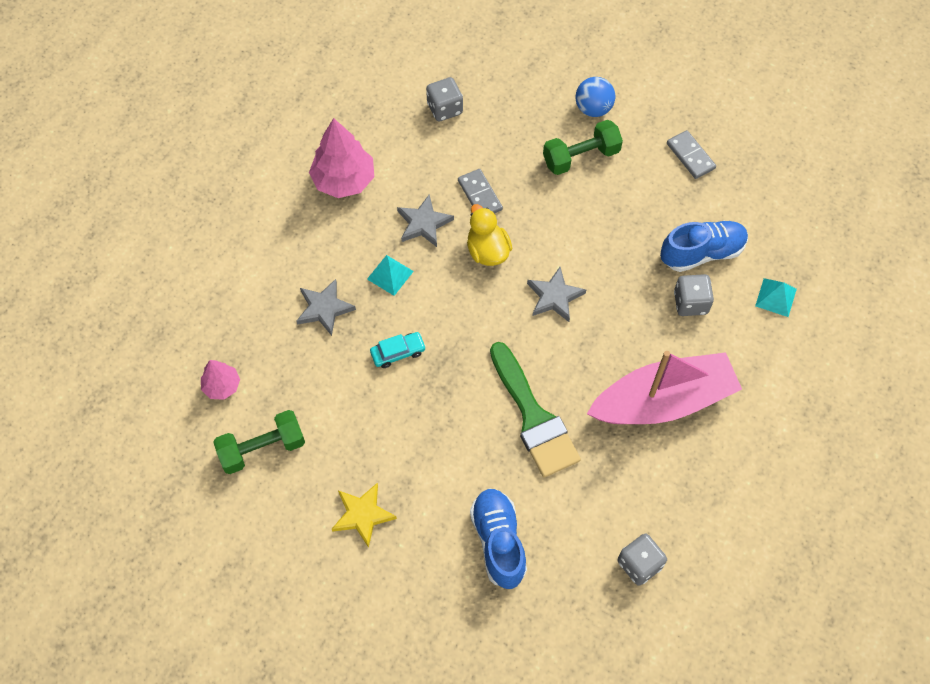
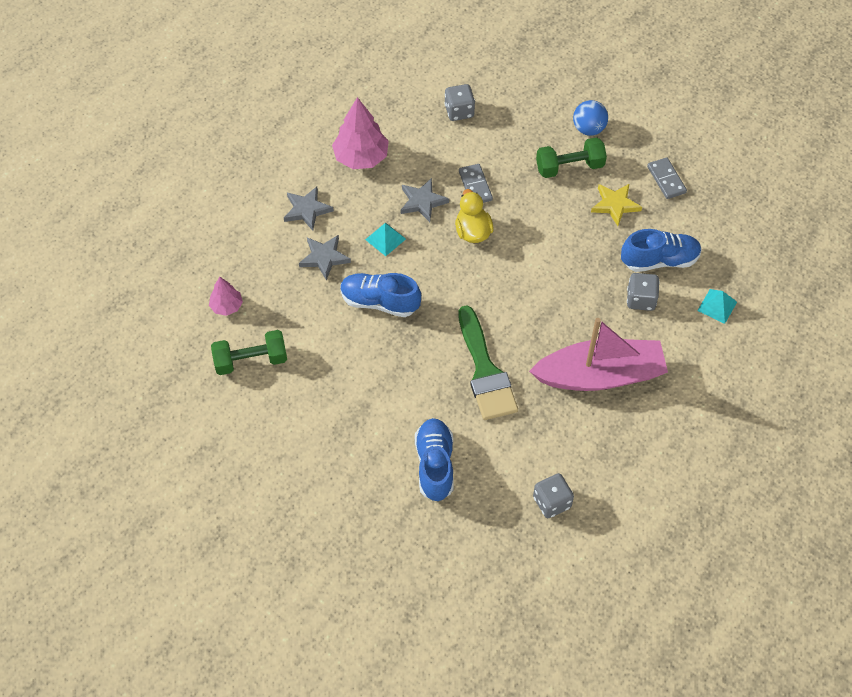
camera: 10 degrees right, 5 degrees down
(362, 515) = (324, 426): yellow star -> yellow star (615, 205)
(398, 352) = (380, 302): turquoise car -> blue shoe
(554, 297) = (523, 277): grey star -> grey star (307, 210)

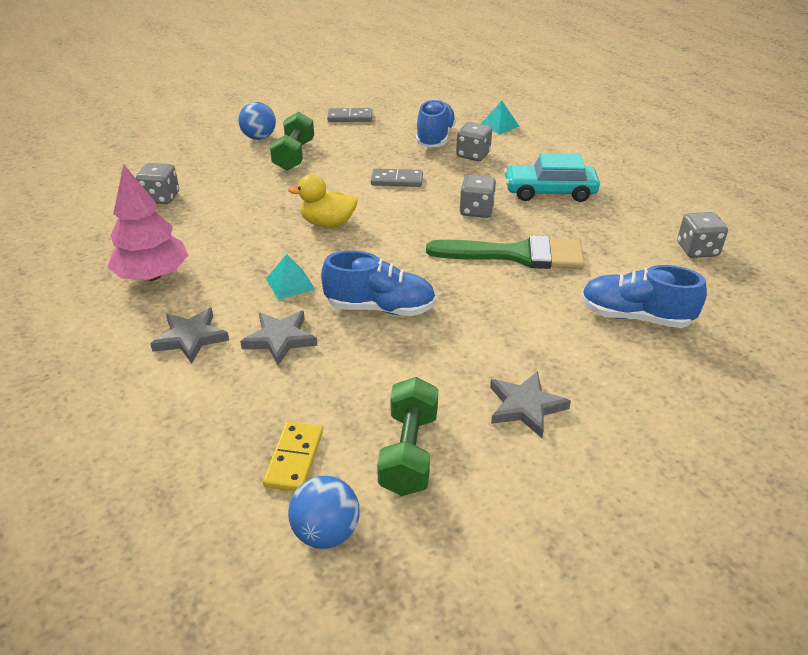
camera: 70 degrees left, 20 degrees down
(182, 340) = (326, 532): none -> blue ball
(226, 306) = (294, 459): pink tree -> yellow domino
(380, 302) = (380, 308): blue shoe -> blue shoe turned 120 degrees counterclockwise
(422, 202) = (259, 246): grey star -> grey star (525, 406)
(475, 186) = (269, 209): grey domino -> grey domino (397, 180)
(540, 327) = (476, 210): none -> grey dice
(600, 375) = (549, 192): pink boat -> turquoise car
(615, 205) = (358, 144): yellow star -> none

